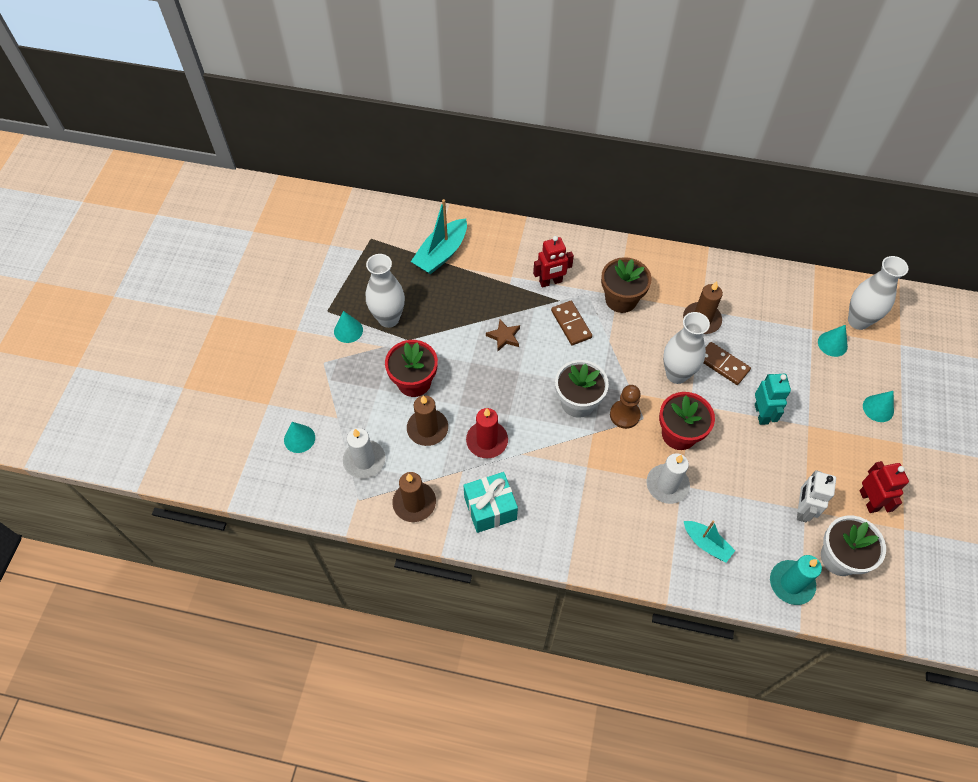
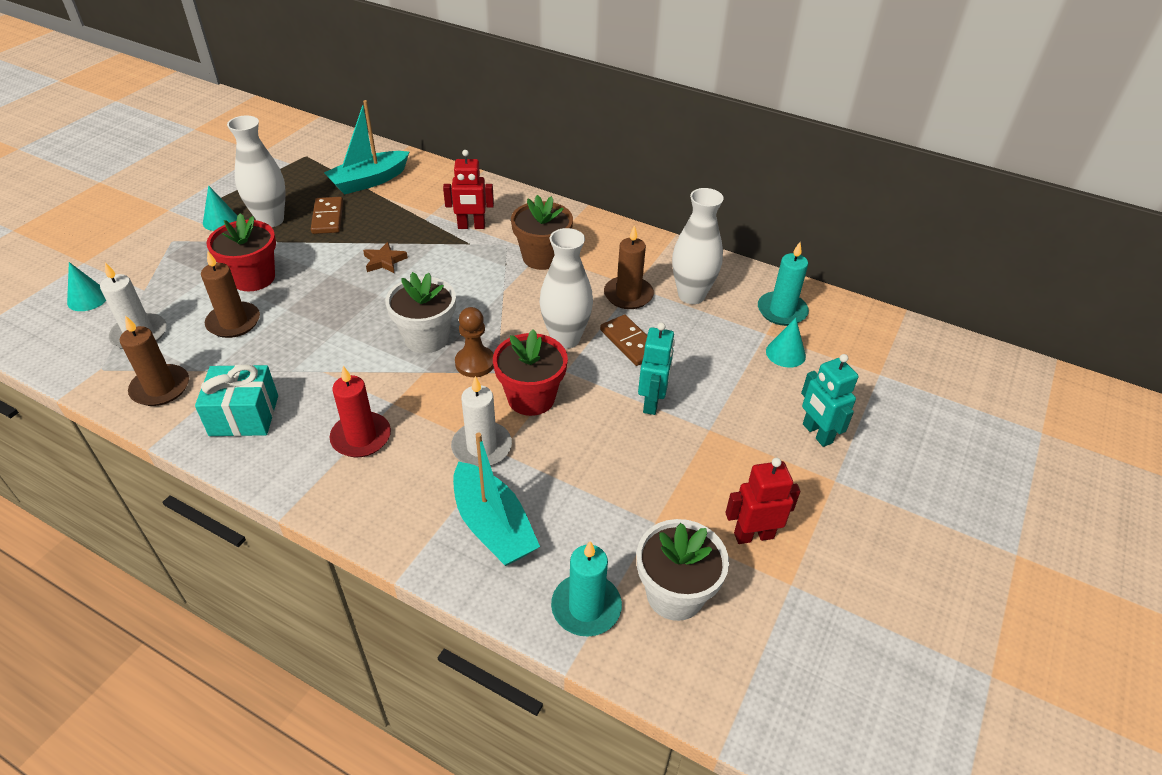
camera: 15 degrees right, 15 degrees down
(487, 441) = (292, 349): red candle -> red candle (361, 437)
(571, 324) = (468, 266): brown domino -> brown domino (327, 218)
(706, 544) = (493, 526): turquoise boat -> turquoise boat, size x1.62
(802, 509) = (650, 521): white robot -> none
(815, 304) = (782, 311): none -> turquoise candle
(858, 321) = (831, 338): white vase -> white vase (691, 295)
(868, 500) = (753, 535): red robot -> red robot turned 105 degrees counterclockwise
(878, 408) = (817, 433): turquoise cone -> turquoise robot

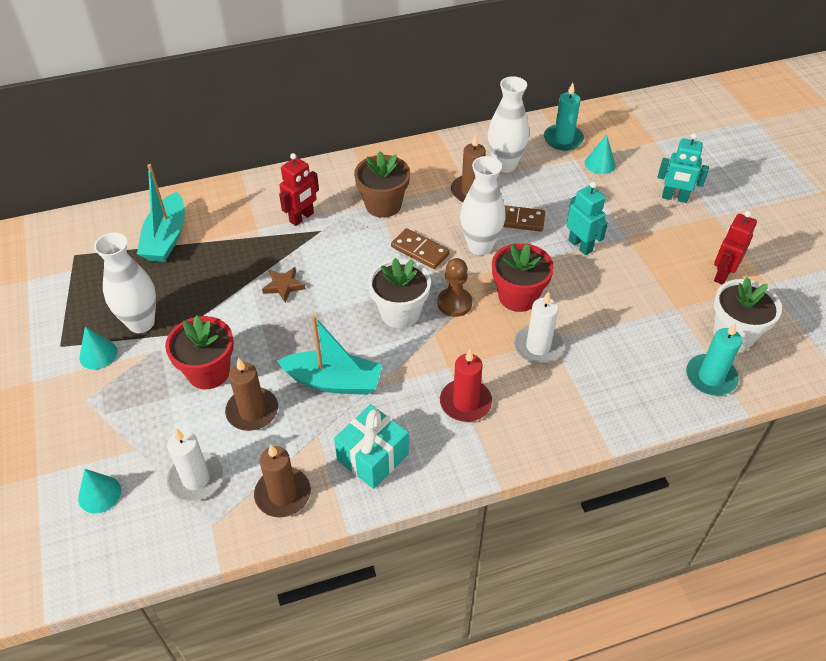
camera: 45 degrees left, 5 degrees up
(327, 218) = (184, 288): brown domino -> brown domino (420, 251)
(493, 526) = (611, 381): turquoise boat -> turquoise boat (334, 381)

